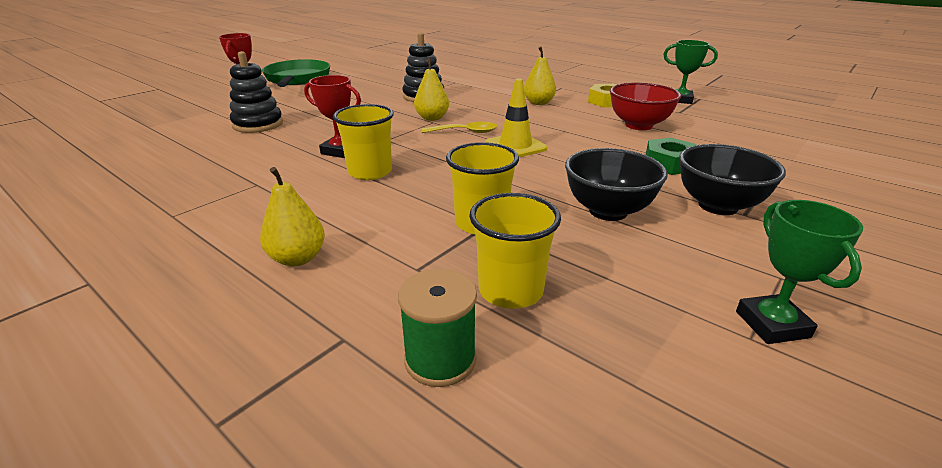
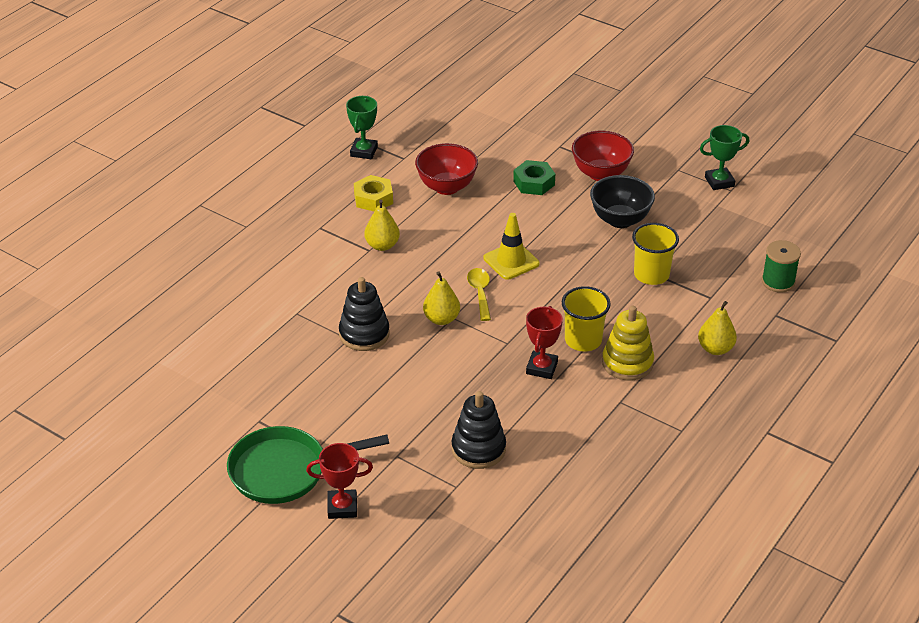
camera: 95 degrees left, 10 degrees up
(315, 193) = (627, 363): none -> yellow stacking toy
(510, 291) = (720, 261): yellow cup -> none
(718, 206) = (601, 174): black bowl -> red bowl

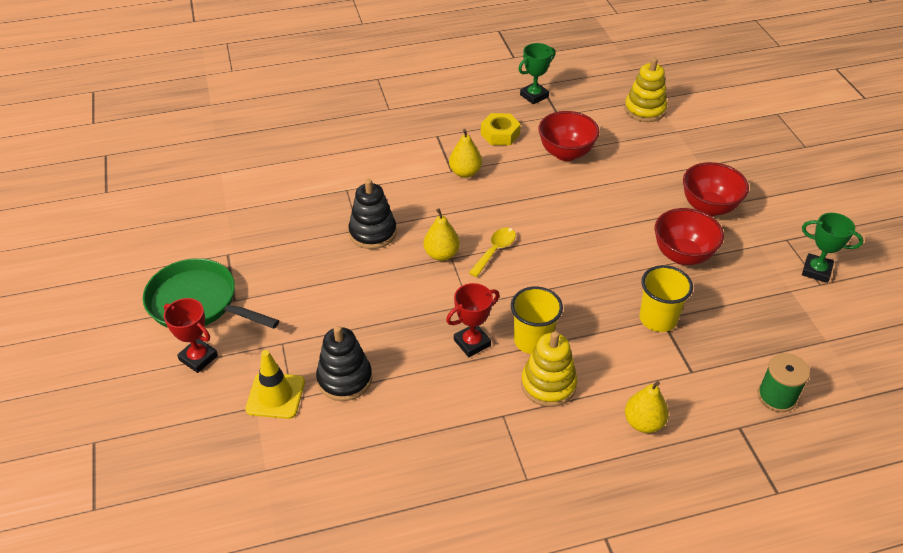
camera: 40 degrees right, 5 degrees up
(469, 119) = (644, 110): none -> yellow stacking toy
(511, 261) = (549, 239): yellow traffic cone -> yellow traffic cone (275, 395)
(534, 183) = (641, 185): green nut -> none
(620, 220) = (682, 255): black bowl -> red bowl

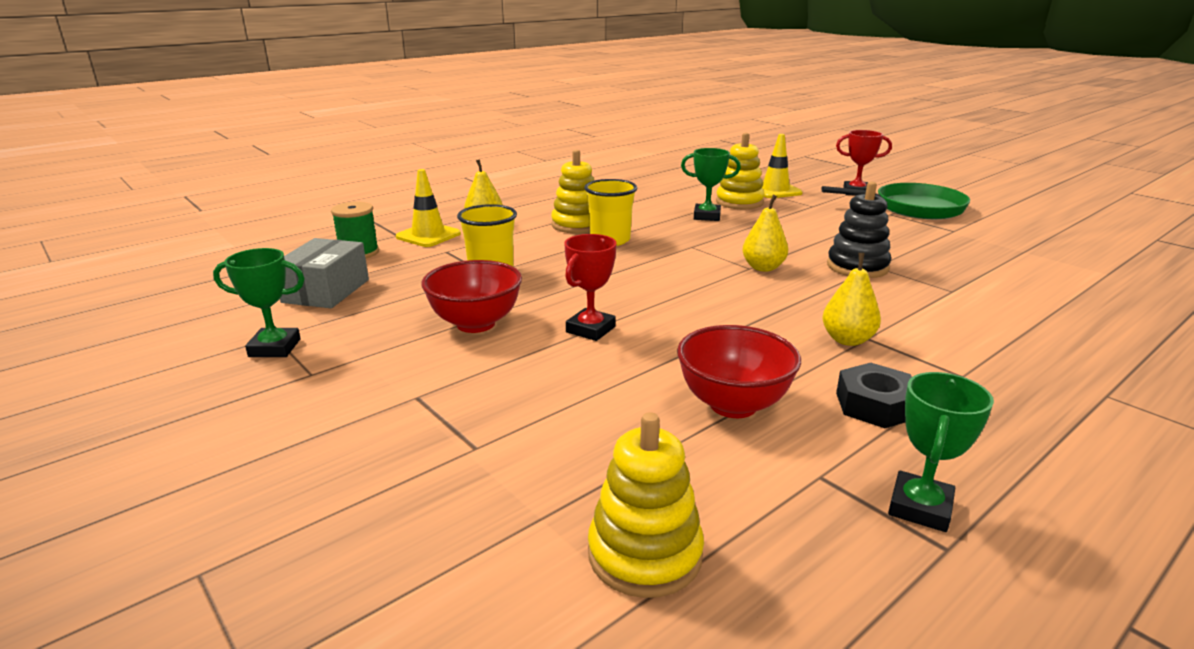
camera: 155 degrees right, 20 degrees down
(344, 379) = (739, 202): black stacking toy -> yellow stacking toy
(407, 357) = (707, 216): none -> green trophy
(472, 343) = (663, 230): red trophy -> red trophy (590, 329)
(495, 250) = (710, 281): yellow spoon -> none
(500, 134) = (875, 405): yellow nut -> black nut
(707, 413) = (428, 235): none -> yellow traffic cone
(709, 207) = (444, 386): red bowl -> none
(795, 333) = (326, 291): none -> grey box

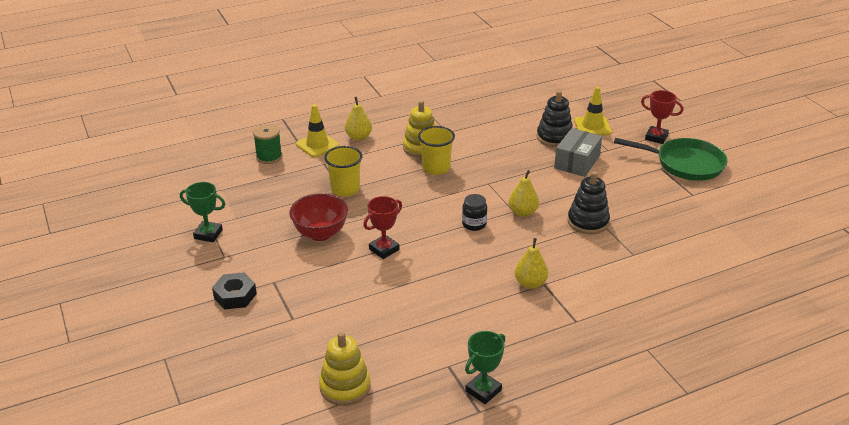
camera: 15 degrees right, 10 degrees up
(326, 291) = (243, 191): grey box -> grey box (577, 162)
(706, 286) = (474, 224): none -> black jar
(707, 216) = (519, 151): green trophy -> none
(733, 405) = (433, 317): red bowl -> none
(739, 202) = (554, 137): yellow stacking toy -> black stacking toy
(875, 405) = (509, 331): black nut -> black nut (235, 296)

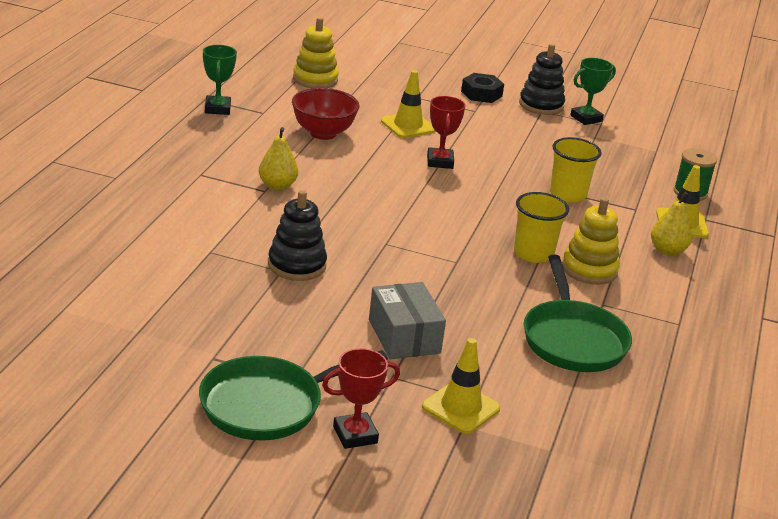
camera: 130 degrees right, 5 degrees down
(320, 233) = (510, 152): red bowl -> red bowl (323, 133)
(352, 292) = (408, 126): none -> yellow traffic cone
(474, 224) = (402, 214): black jar -> none
(492, 126) = (572, 339): none -> green pan
(523, 212) = (375, 245): yellow pear -> none
(554, 137) = (480, 361): black stacking toy -> black stacking toy (541, 105)

